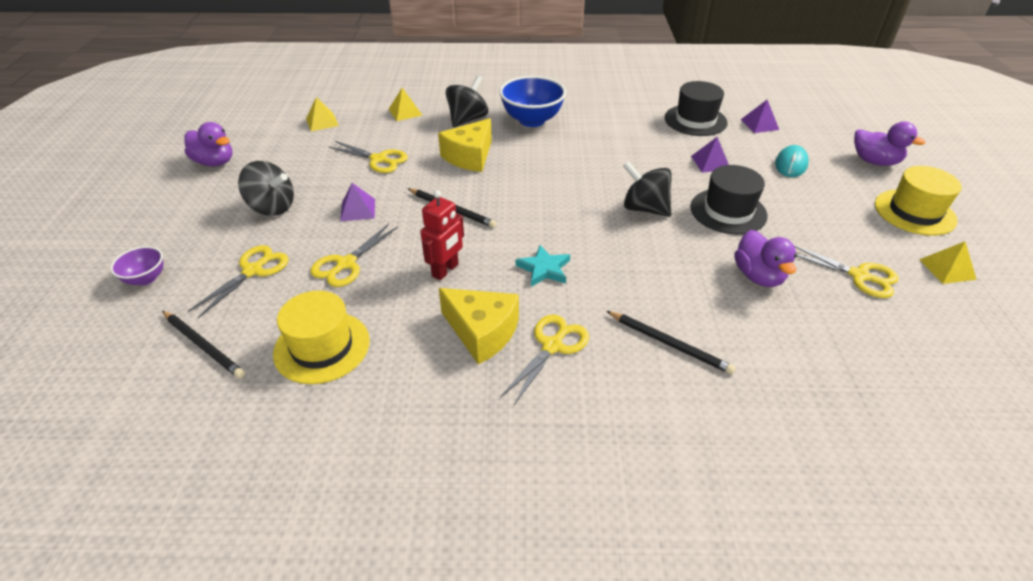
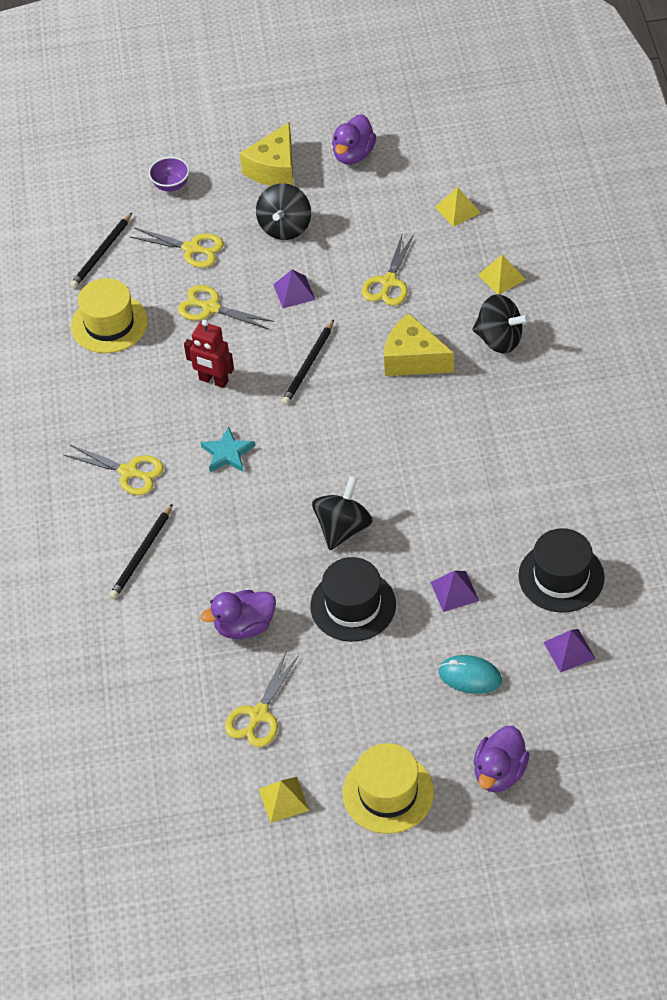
camera: 85 degrees right, 10 degrees up
(482, 332) = (138, 422): yellow cheese -> yellow cheese (274, 169)
(532, 120) = (514, 403): blue bowl -> none

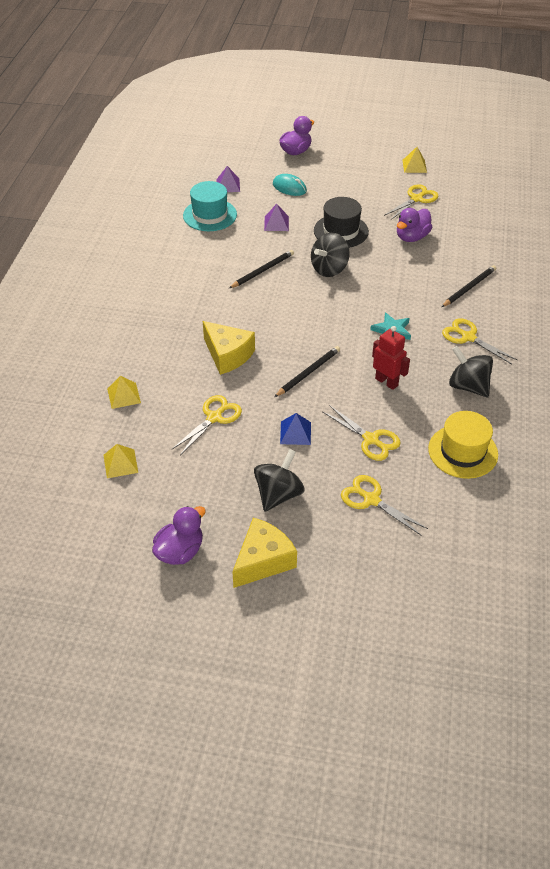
camera: 165 degrees left, 5 degrees down
(102, 253) = (457, 522): black pencil -> black pencil (262, 271)
(171, 185) = (372, 576): purple bowl -> none
(244, 626) = (412, 237): purple duck -> purple duck turned 135 degrees clockwise
(294, 292) = (295, 433): purple pyramid -> blue pyramid
(388, 793) = (357, 157): yellow hat -> none
(499, 340) = (157, 351): black spinning top -> black spinning top (468, 386)
(561, 577) = (210, 215): black hat -> turquoise hat

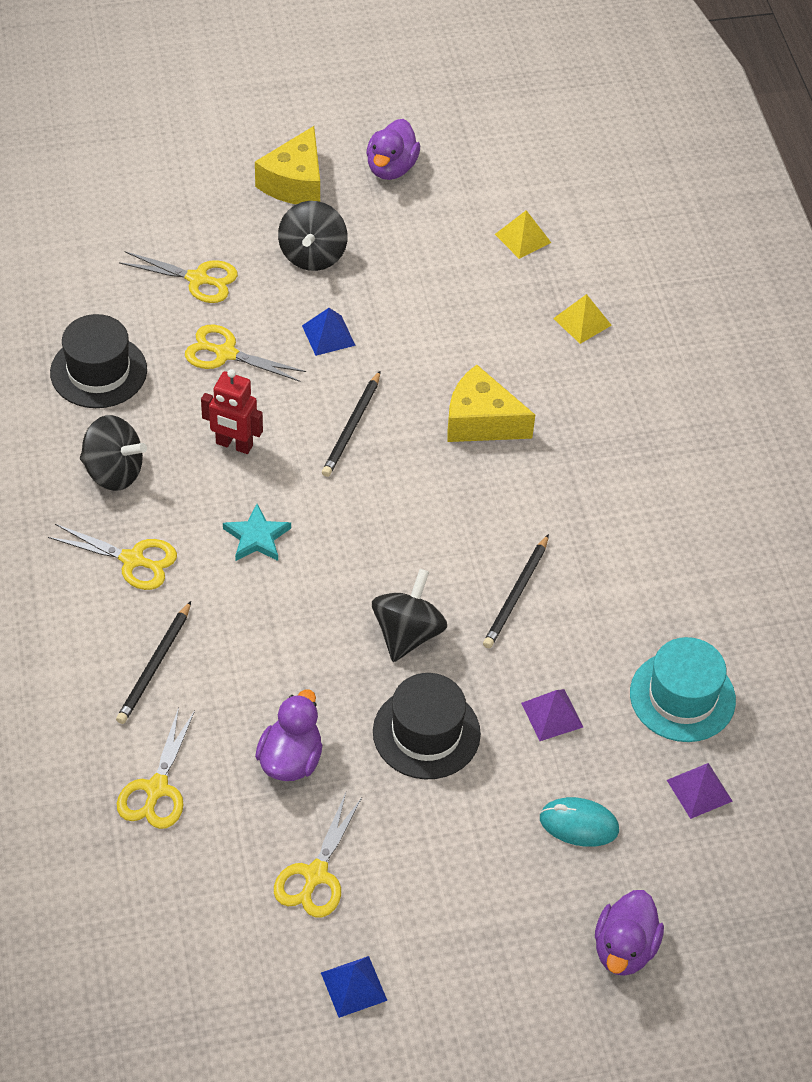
camera: 155 degrees right, 5 degrees up
(214, 418) = (444, 325): yellow scissors -> yellow scissors (156, 789)
(414, 166) = (353, 986): yellow pyramid -> blue pyramid
(463, 451) = (98, 371): yellow hat -> black hat

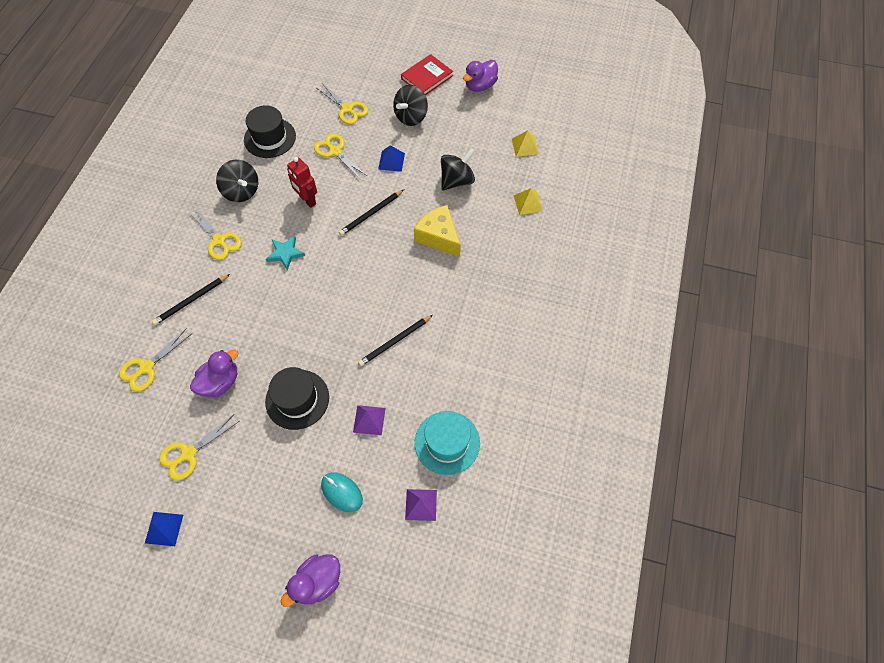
camera: 30 degrees right, 10 degrees up
(295, 183) = (427, 77): yellow cheese -> red book
(407, 634) = (324, 338): black spinning top -> black spinning top (457, 180)

